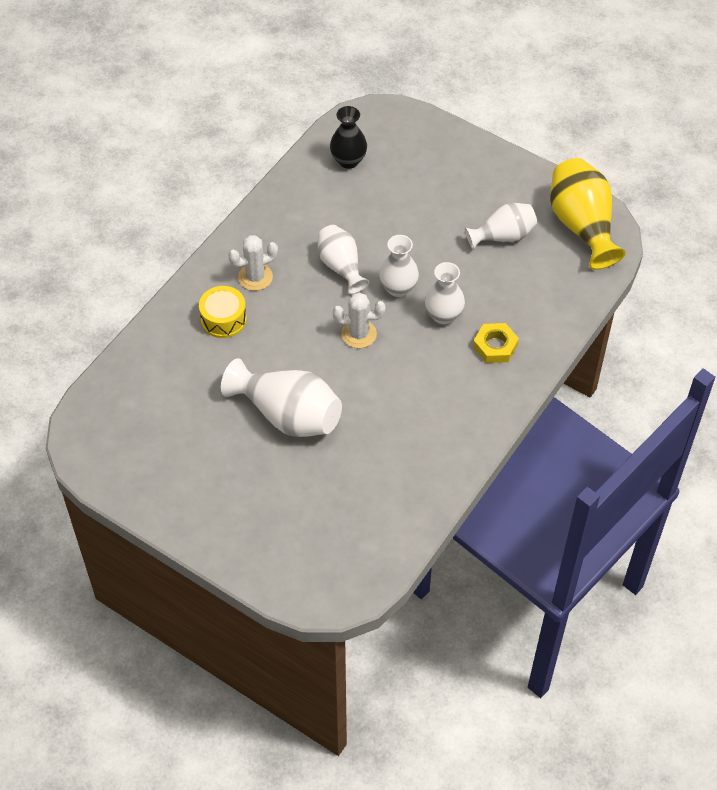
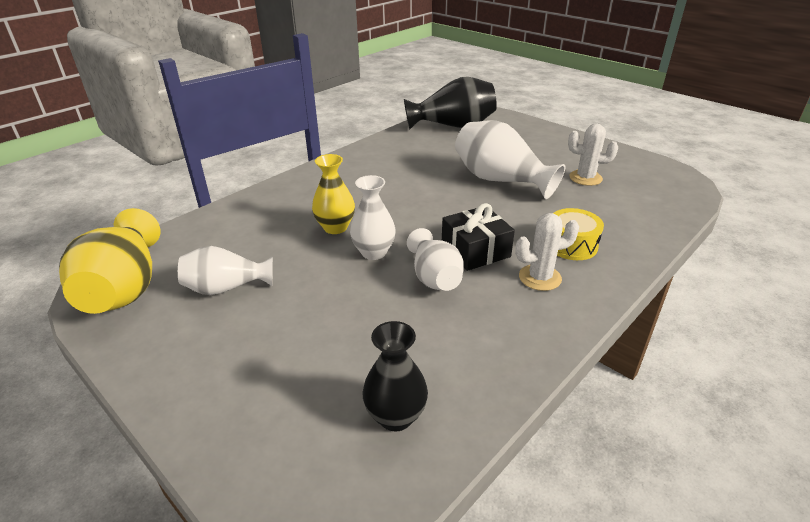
camera: 170 degrees left, 20 degrees down
(309, 301) = (475, 250): none -> black gift
(355, 545) = (453, 126): none -> black vase
(359, 334) = (426, 222): white cactus -> white cactus (585, 178)
(443, 315) = (335, 227): white vase -> yellow vase
(495, 346) = (298, 203): yellow nut -> none

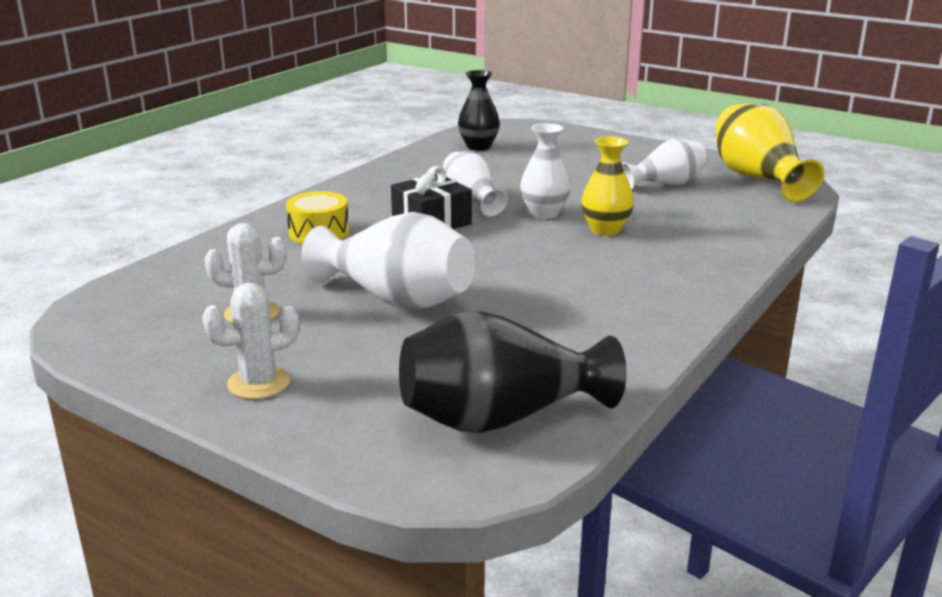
camera: 170 degrees right, 10 degrees down
(540, 278) = (364, 207): white cactus -> white cactus (259, 383)

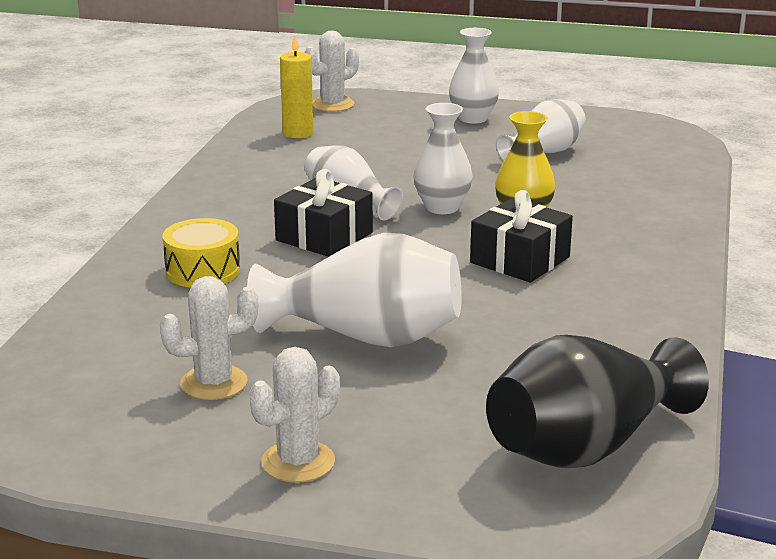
camera: 20 degrees left, 0 degrees up
(478, 147) = (298, 133): black vase -> yellow candle
(523, 130) = (333, 105): none -> white cactus
(574, 261) = (520, 260): none -> black gift
(628, 152) = (473, 118): none -> white vase
(757, 178) = (632, 133): yellow vase -> none

